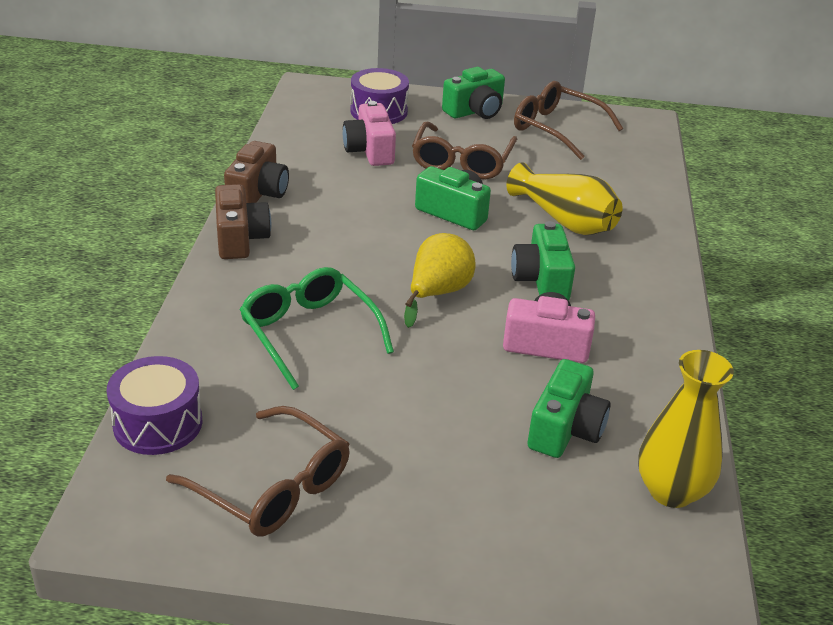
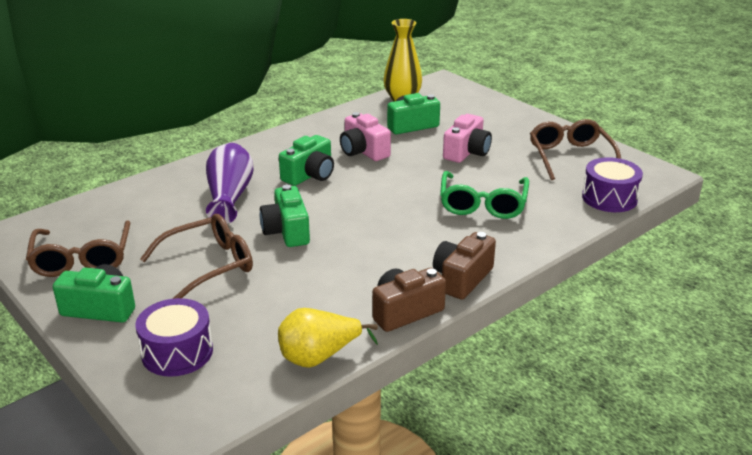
camera: 135 degrees left, 5 degrees down
(370, 151) = (258, 310): pink camera -> pink camera (467, 152)
(437, 293) = (380, 193): yellow pear -> yellow pear (319, 357)
(564, 220) = (229, 196): yellow vase -> purple vase

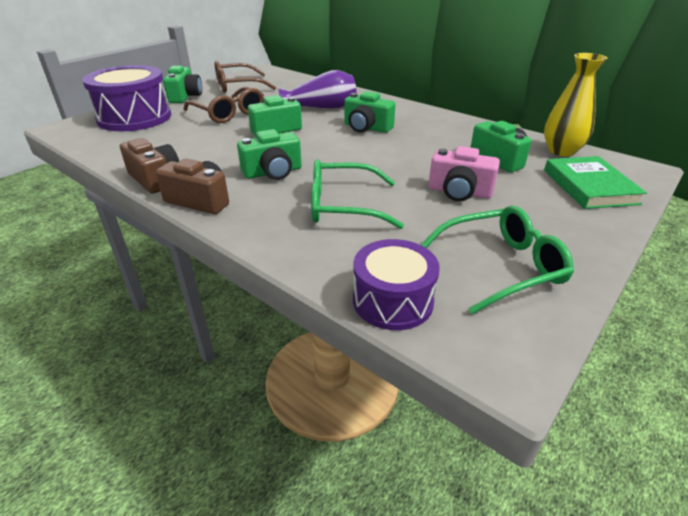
camera: 80 degrees right, 5 degrees up
(177, 352) = (134, 117): purple drum -> purple drum, size x1.64
(319, 357) = (110, 154): yellow pear -> none
(363, 151) = (424, 143): pink camera -> none
(407, 236) = (273, 172): none -> green camera
(467, 105) = (589, 186): none -> green book
(570, 157) = (500, 267): brown glasses -> green glasses

